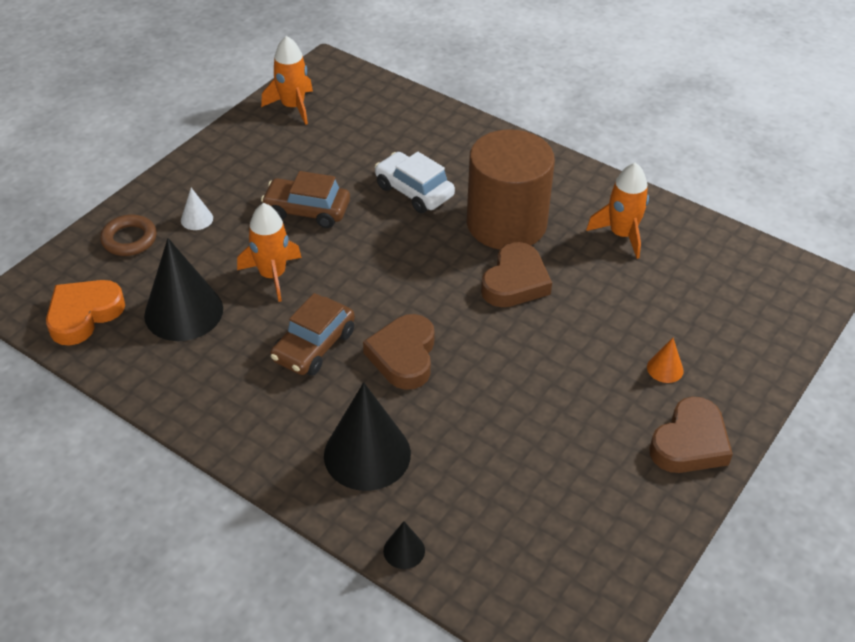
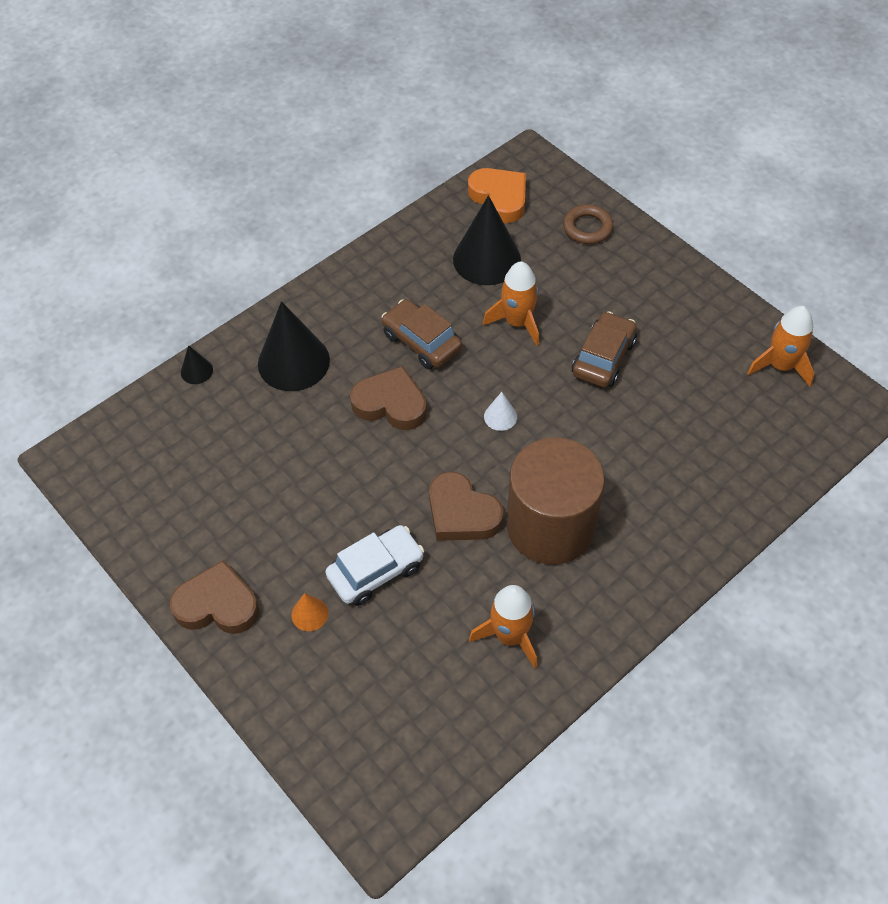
camera: 105 degrees right, 10 degrees up
(197, 219) = (606, 275): white cone -> white cone (500, 416)
(414, 191) = (618, 452): white car -> white car (376, 571)
(690, 443) = (217, 604): brown heart -> brown heart turned 135 degrees clockwise

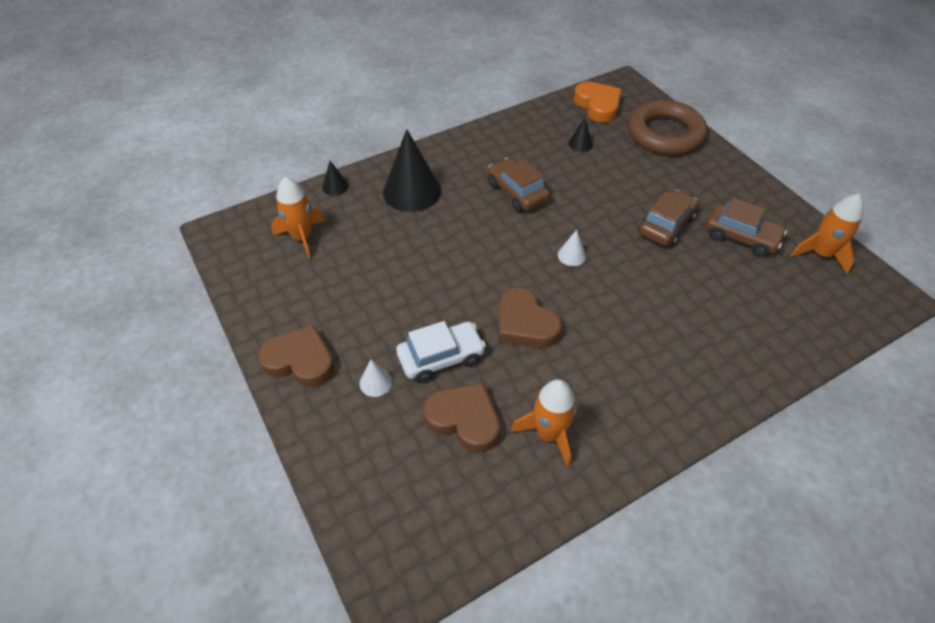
camera: 10 degrees right, 5 degrees down
(309, 614) = (375, 382): orange cone -> white cone
(390, 404) = (482, 232): brown heart -> brown heart (464, 420)
(486, 259) = (580, 144): black cone -> black cone, size x0.45
(517, 322) = (597, 190): orange rocket -> orange rocket (302, 237)
(550, 526) = (601, 347): brown cylinder -> none
(587, 228) = (665, 134): brown ring -> brown ring, size x1.92
(690, 359) = (741, 237): none -> brown car

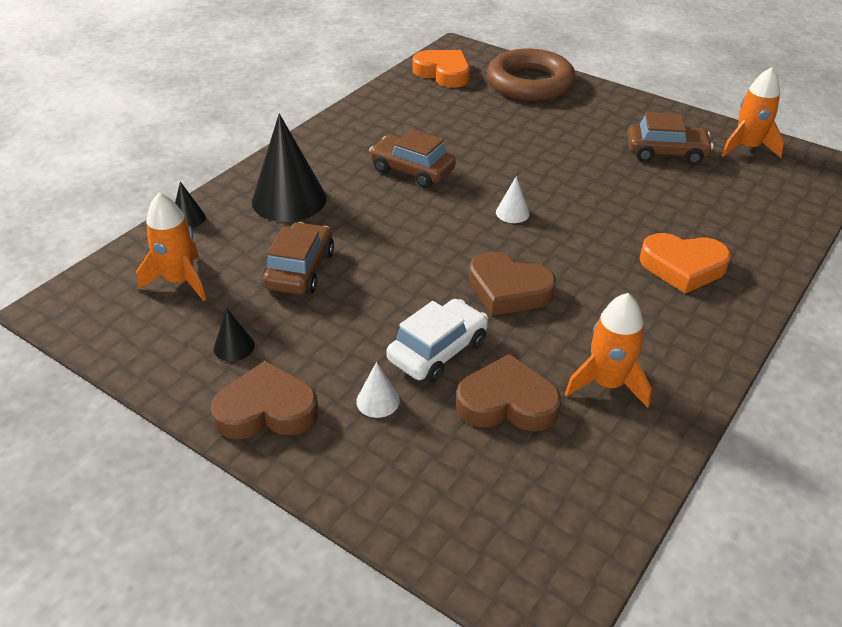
camera: 25 degrees left, 10 degrees down
(580, 144) = (449, 111): black cone -> black cone (234, 346)
(666, 225) = (588, 161): brown car -> brown car (300, 270)
(680, 352) = (683, 267): none -> orange heart

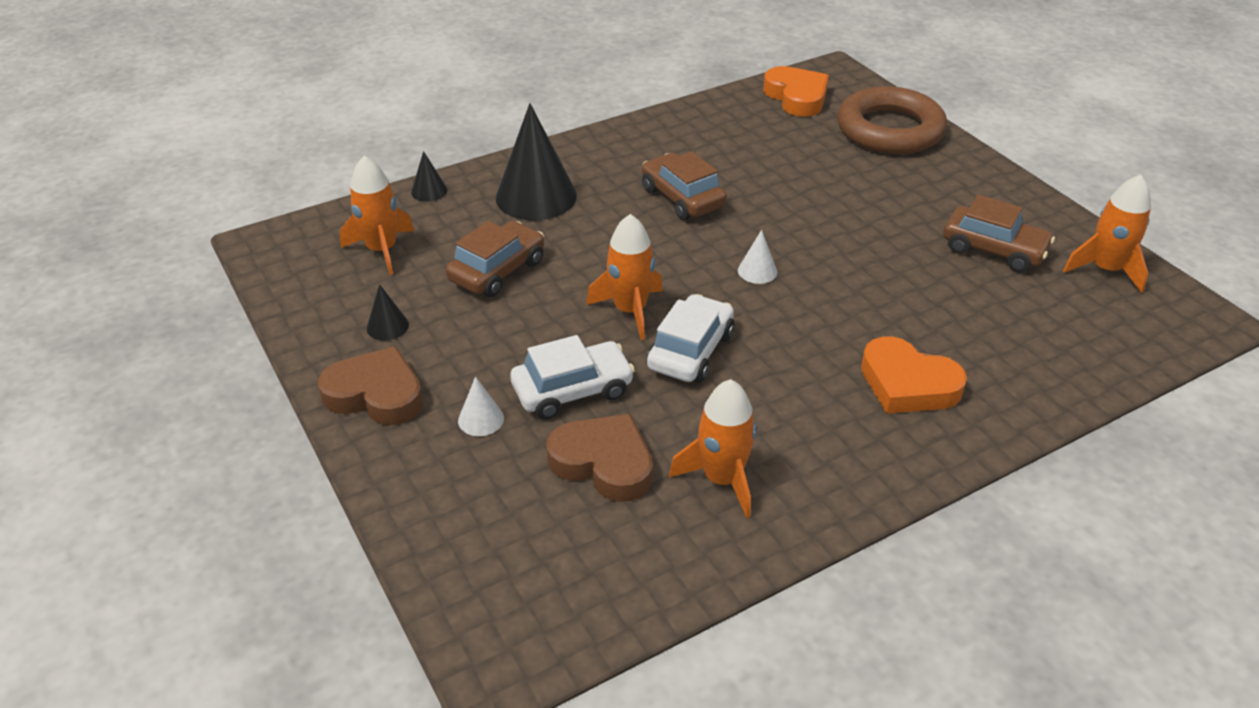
camera: 25 degrees right, 0 degrees up
(436, 272) = (630, 310): none -> orange rocket
(508, 290) = (690, 351): brown heart -> white car

